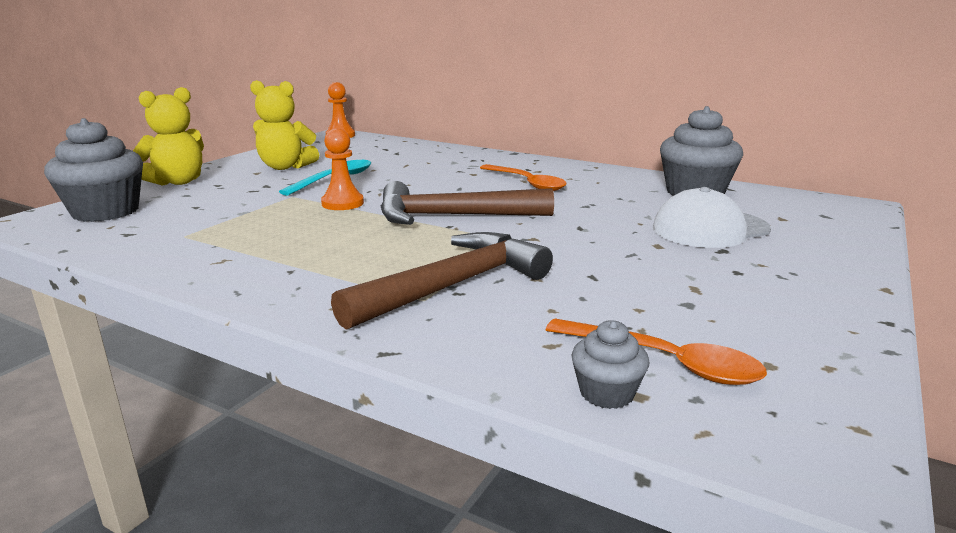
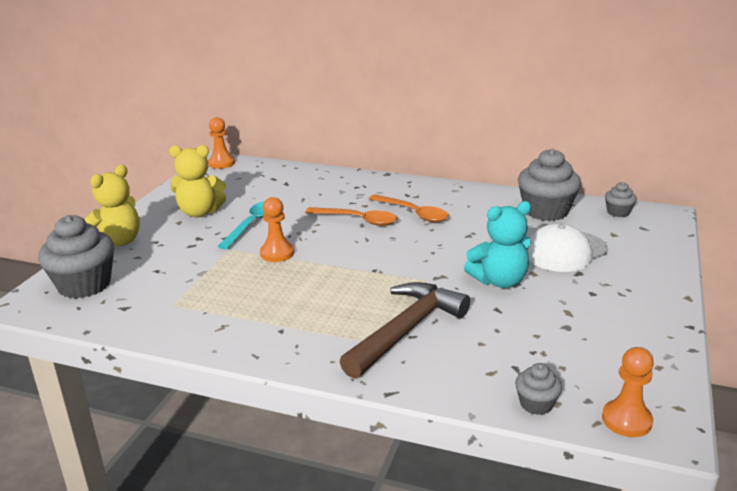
camera: 10 degrees left, 5 degrees up
(452, 216) = (372, 259): brown hammer -> none
(607, 249) = (499, 281): none -> turquoise teddy bear
(665, 362) = (563, 376): orange spoon -> orange spoon (358, 220)
(758, 435) = (626, 420): none -> orange pawn
(792, 199) = (618, 212): none -> grey cupcake

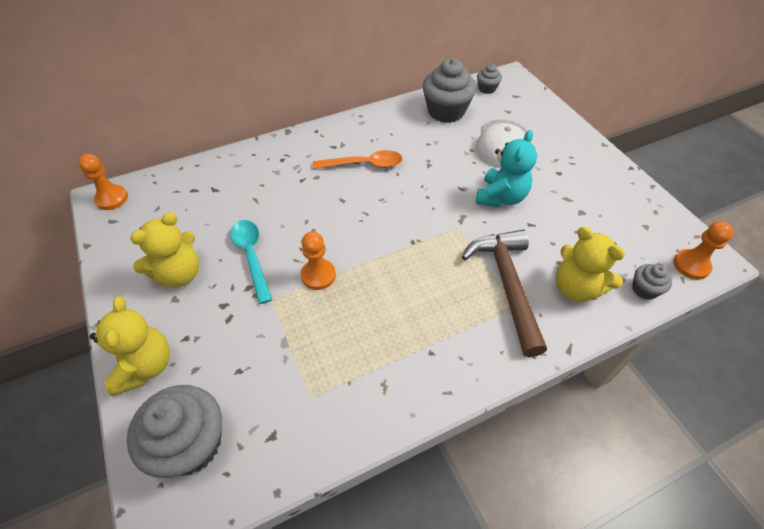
camera: 45 degrees left, 25 degrees up
(358, 220) = (333, 197): orange spoon -> none
(466, 365) = (576, 288): none -> yellow teddy bear

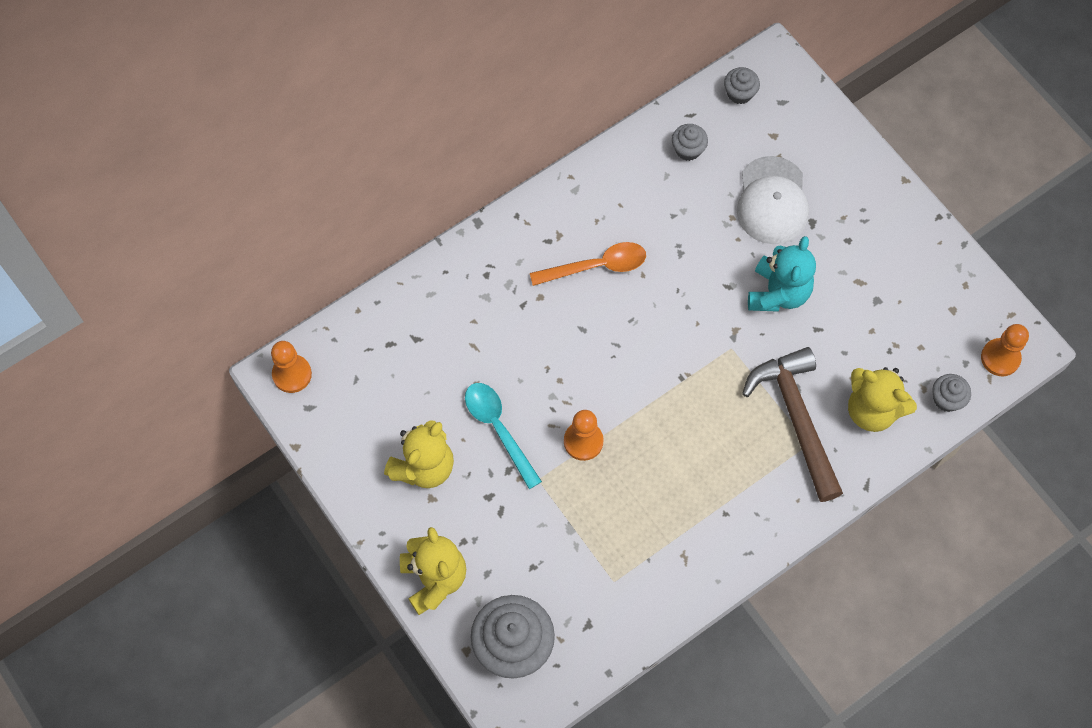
camera: 10 degrees left, 15 degrees up
(446, 111) = (688, 149): grey cupcake -> grey cupcake, size x0.49

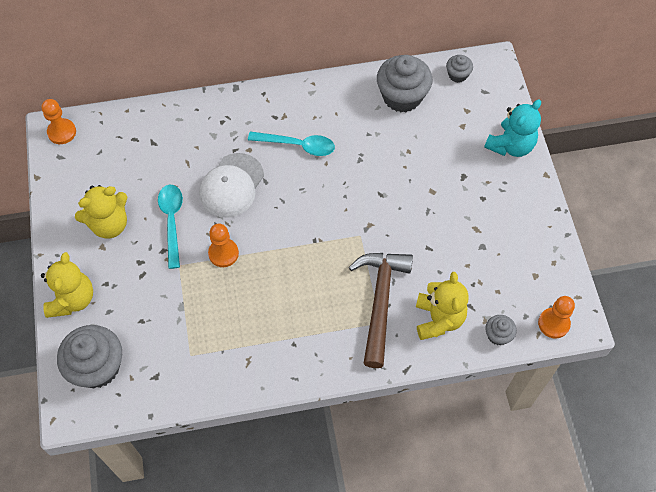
camera: 25 degrees right, 5 degrees down
(597, 266) = (298, 145): orange spoon -> turquoise spoon
(688, 149) = (402, 96): grey cupcake -> grey cupcake, size x2.02
(772, 201) = (442, 151): white cap -> white cap (231, 185)
(778, 293) = (413, 212): turquoise teddy bear -> turquoise teddy bear (510, 145)
(872, 410) = (438, 319): yellow teddy bear -> yellow teddy bear turned 150 degrees counterclockwise

